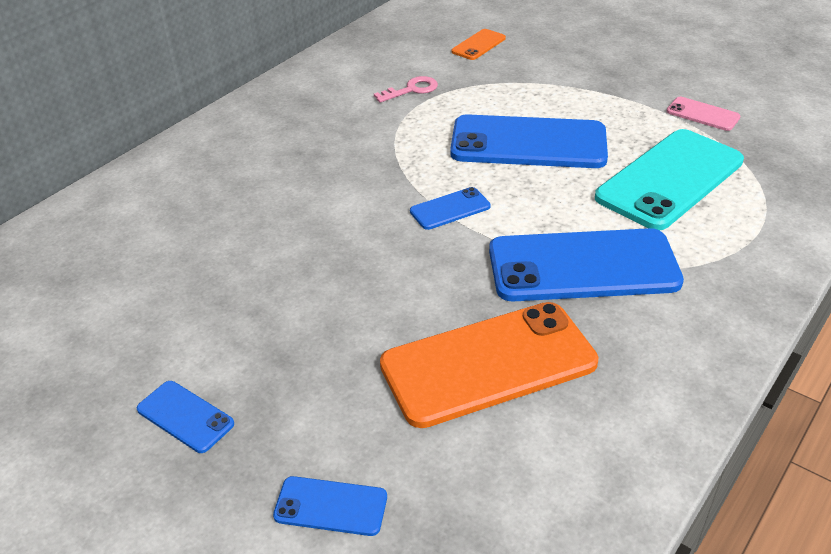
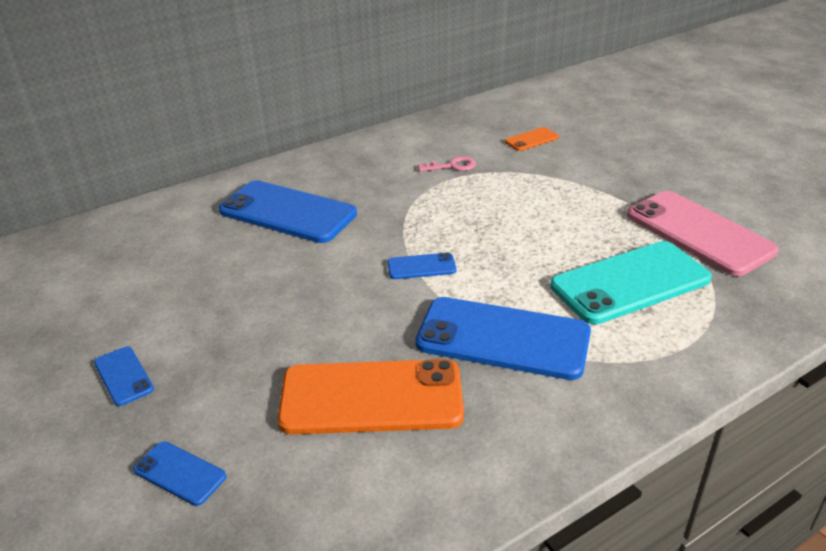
camera: 20 degrees right, 5 degrees down
(528, 143) = (522, 227): blue phone -> blue phone (288, 212)
(702, 114) = (698, 233): pink phone -> pink phone, size x2.20

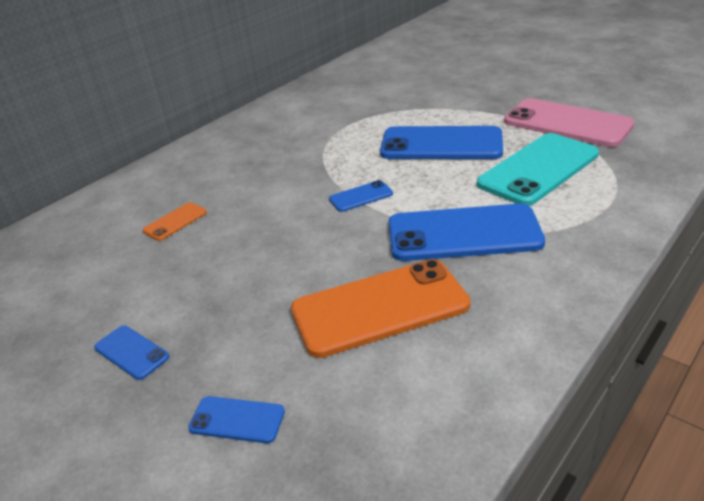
camera: 15 degrees left, 0 degrees up
(288, 212) = (215, 182): blue phone -> blue phone (441, 144)
(452, 166) = (340, 117): pink key -> none
(531, 140) = (395, 85): orange phone -> orange phone (175, 222)

